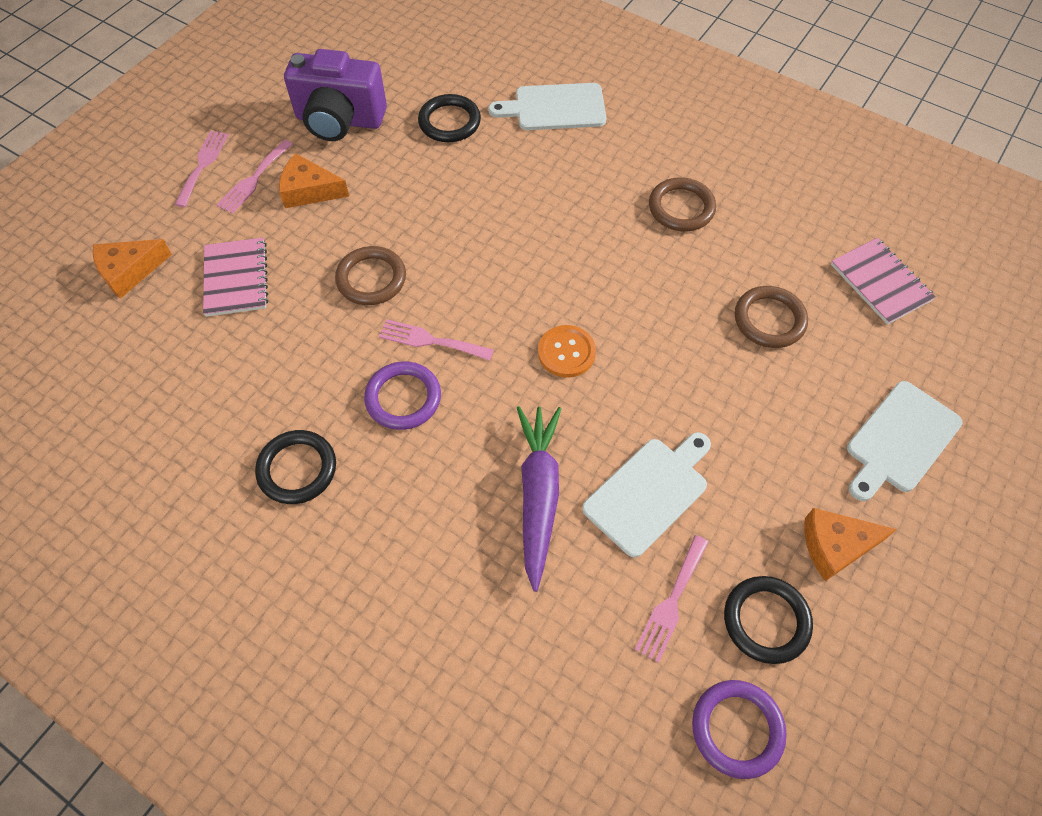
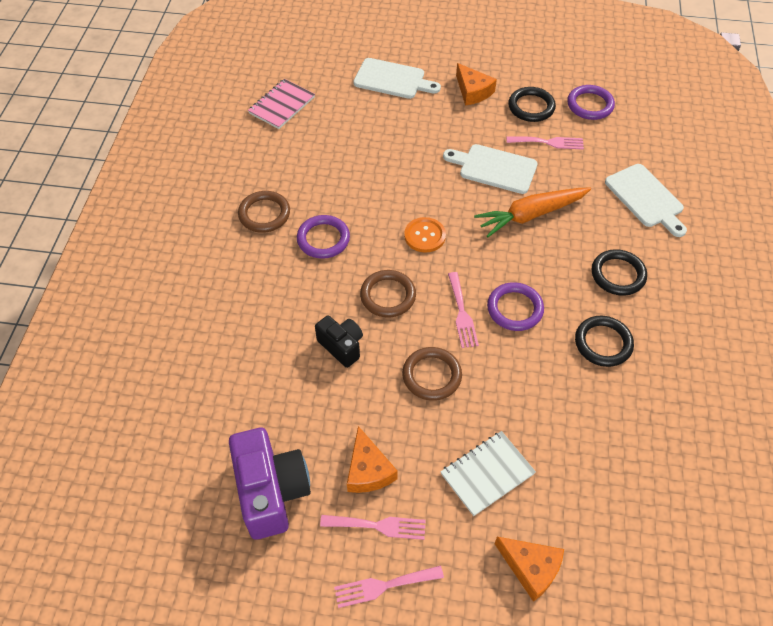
camera: 115 degrees left, 5 degrees down
(236, 278) = (487, 474): pink notebook -> white notebook
(449, 122) = (236, 398): black ring -> black ring (618, 275)
(456, 217) = (341, 346): none -> black camera
(538, 495) = (530, 215): purple carrot -> orange carrot
(555, 107) = (186, 327): white cutting board -> white cutting board (645, 198)
(614, 249) = (323, 239): none -> purple ring
(769, 320) = (340, 147): brown ring -> brown ring (388, 296)

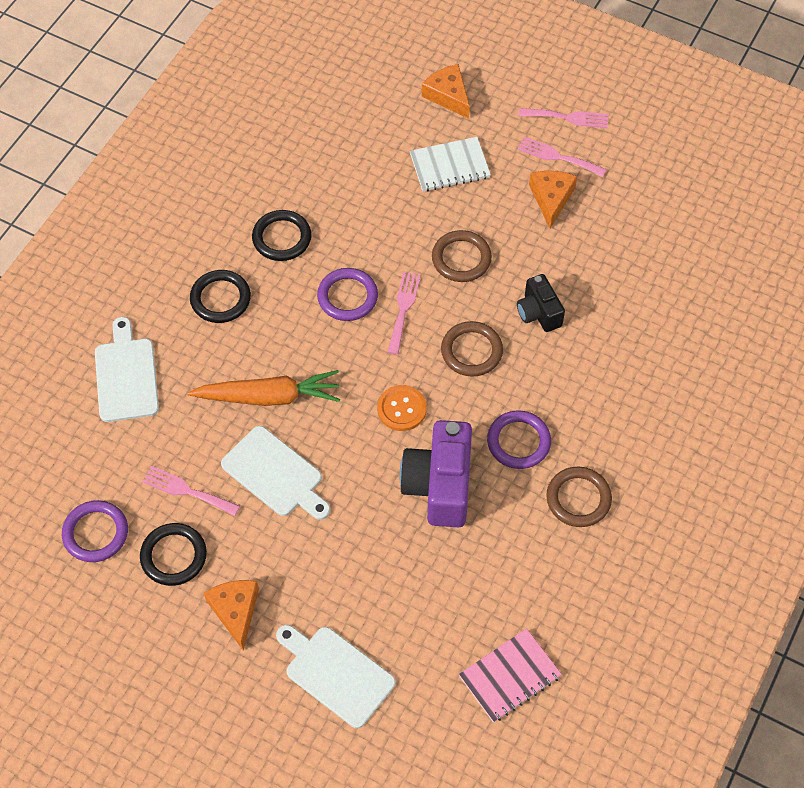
camera: 160 degrees left, 5 degrees up
(271, 492) = (641, 207): purple camera -> purple camera (439, 486)

